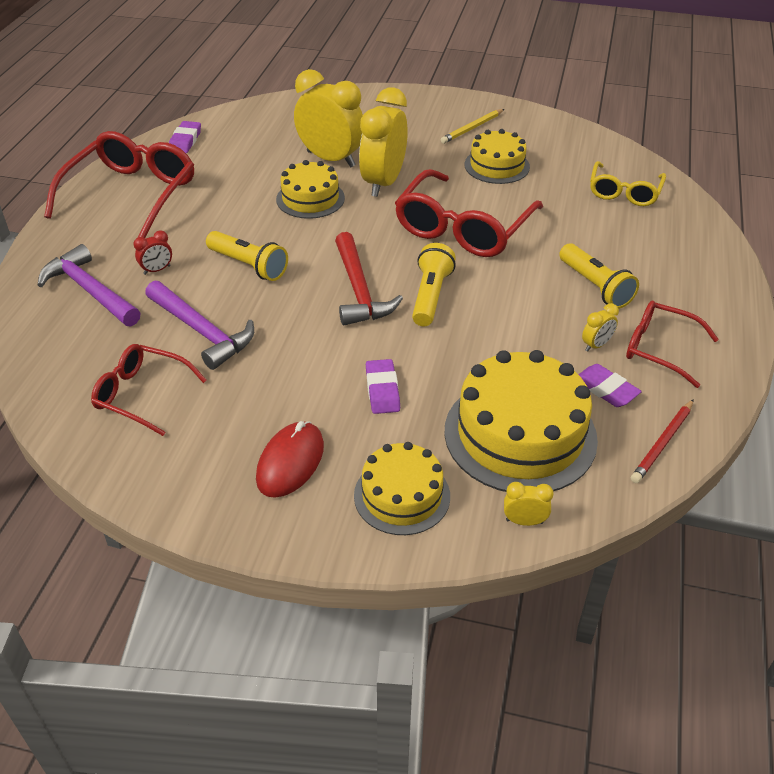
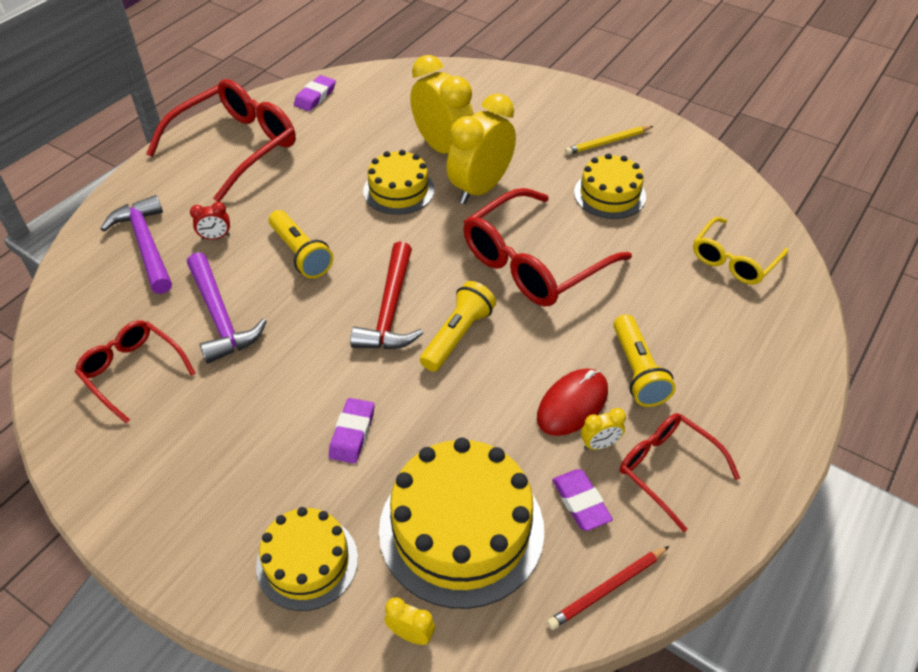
camera: 20 degrees right, 5 degrees up
(290, 462) = (224, 489): red mouse -> red mouse (572, 404)

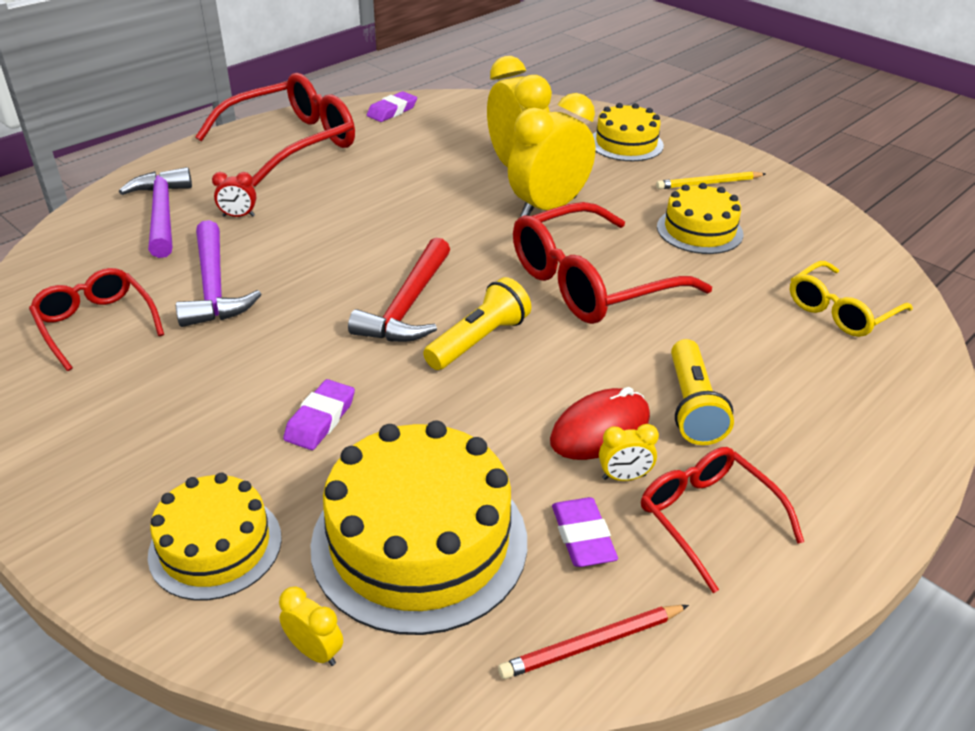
camera: 10 degrees right, 10 degrees down
(301, 253) = (325, 241): yellow flashlight -> none
(398, 190) = (455, 199): yellow cake -> yellow cake (626, 144)

